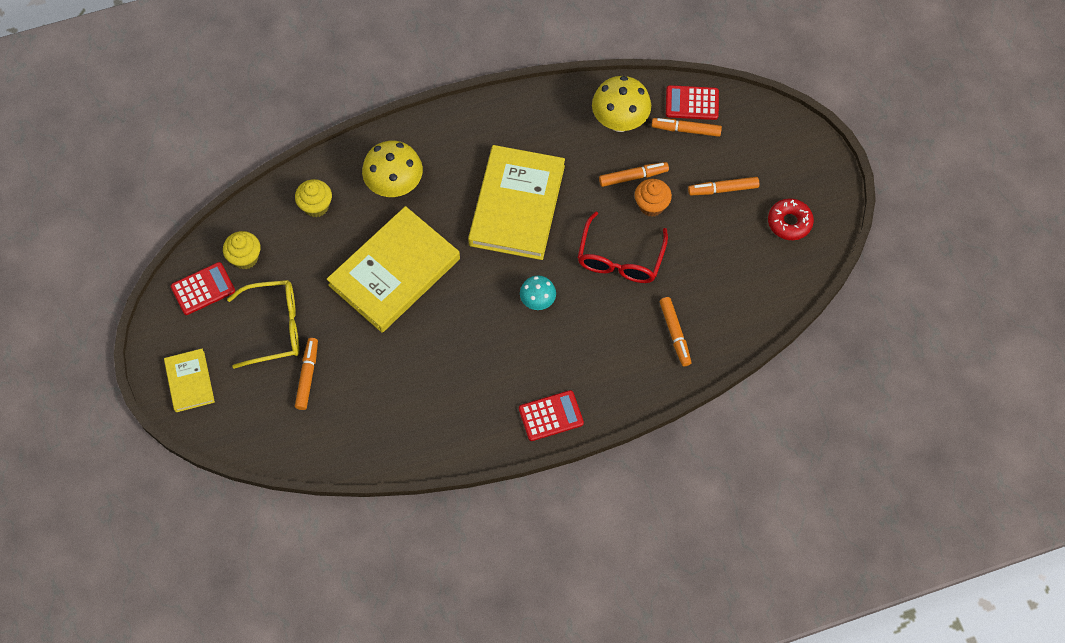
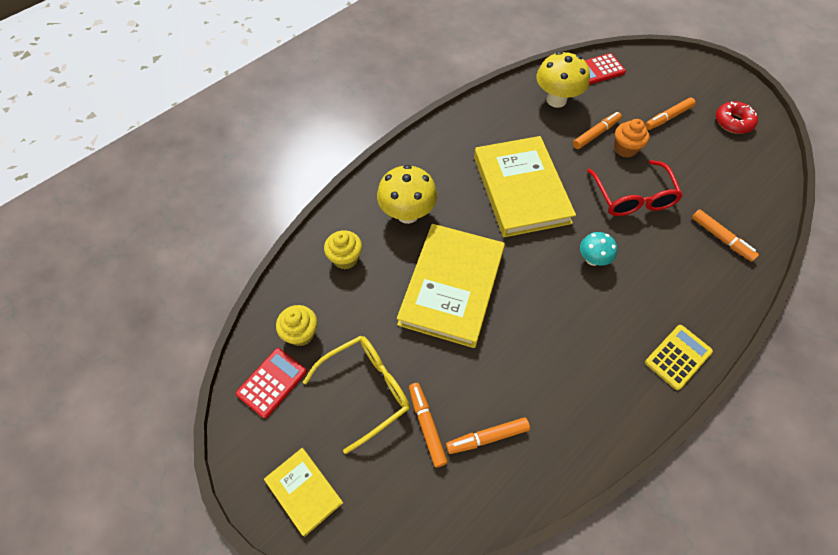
camera: 25 degrees left, 5 degrees down
(551, 416) = (678, 357): red calculator -> yellow calculator
(686, 130) = (608, 88): orange marker -> orange marker (487, 437)

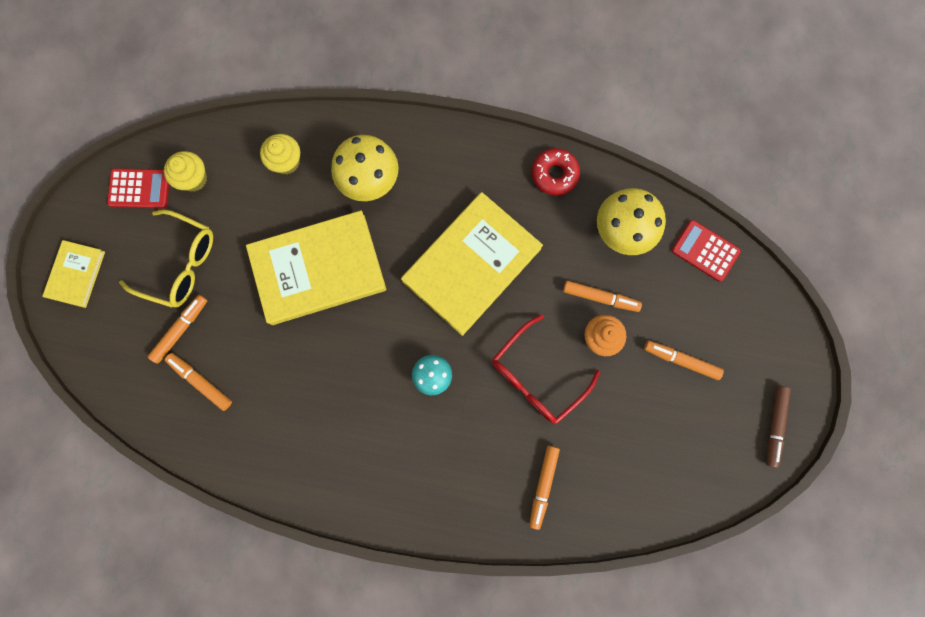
camera: 55 degrees right, 20 degrees up
(678, 357) = (376, 501): yellow calculator -> none
(733, 122) = (726, 433): red donut -> red donut (554, 174)
(740, 98) = (774, 426): none -> brown marker

